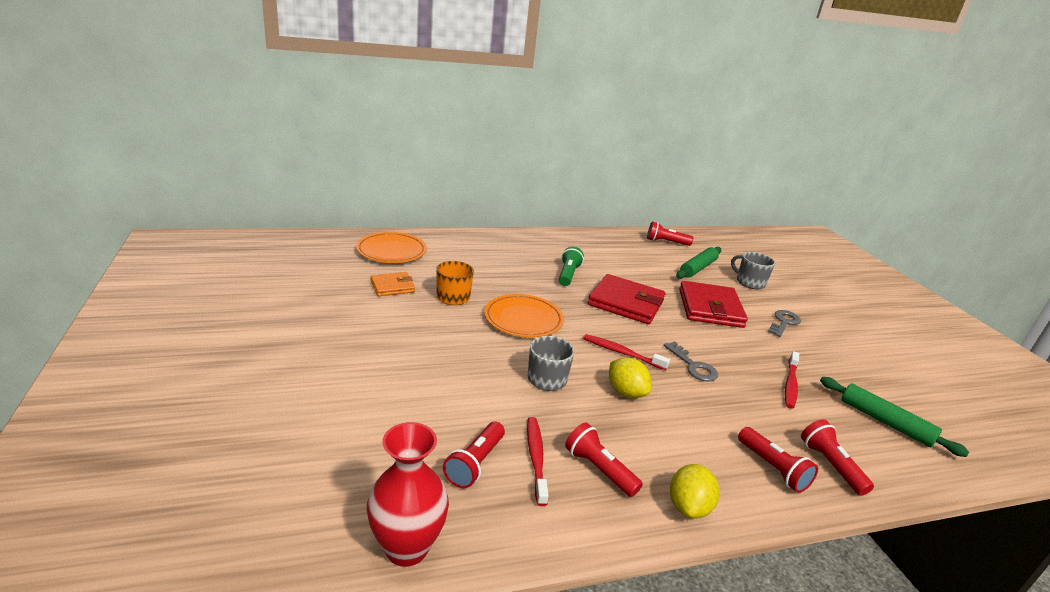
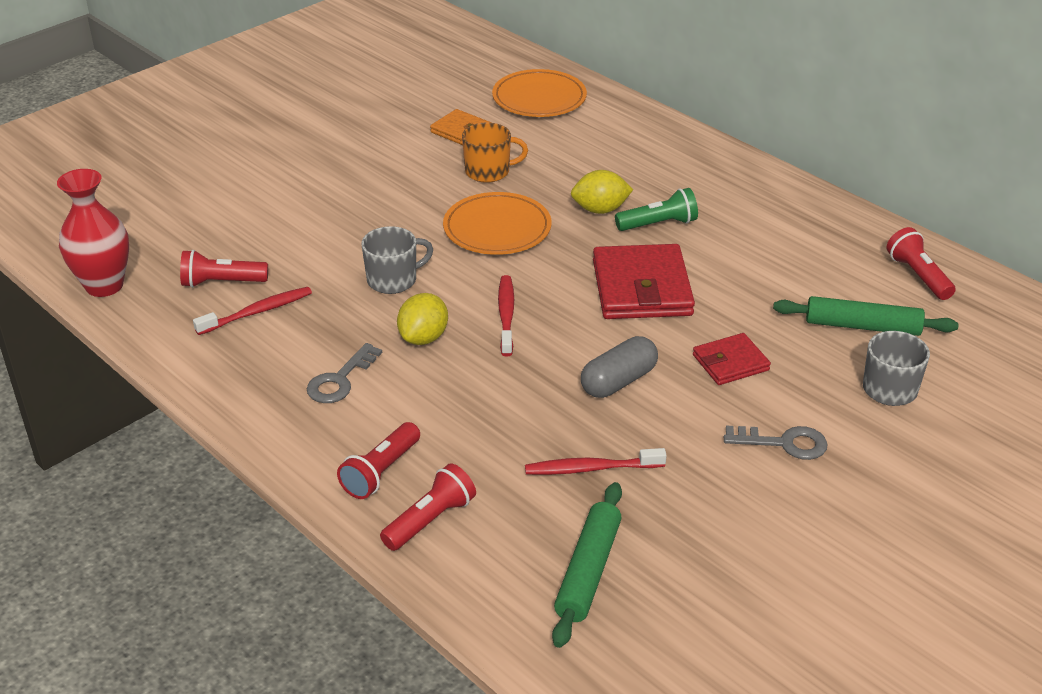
camera: 65 degrees right, 10 degrees up
(599, 469) = (273, 352): red flashlight -> none
(688, 507) = (265, 420): yellow lemon -> yellow lemon (600, 210)
(693, 366) = (540, 376): grey key -> grey key (340, 380)
(710, 308) = (730, 363): red wallet -> red wallet, size x0.56
(711, 344) = (618, 381): none -> grey capsule

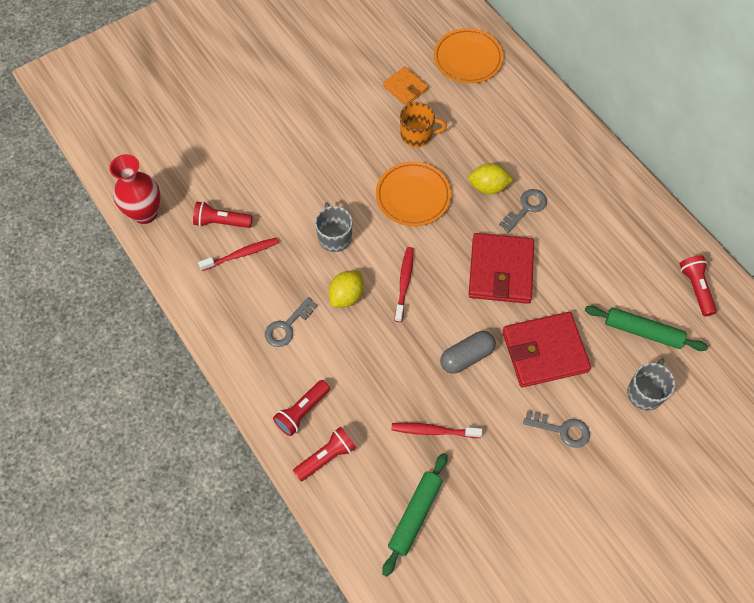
camera: 10 degrees right, 25 degrees up
(393, 280) = (334, 237): grey mug -> grey mug turned 90 degrees counterclockwise
(658, 224) = (526, 208): green flashlight -> grey key
(730, 363) = (544, 351): red wallet -> red wallet, size x1.80

